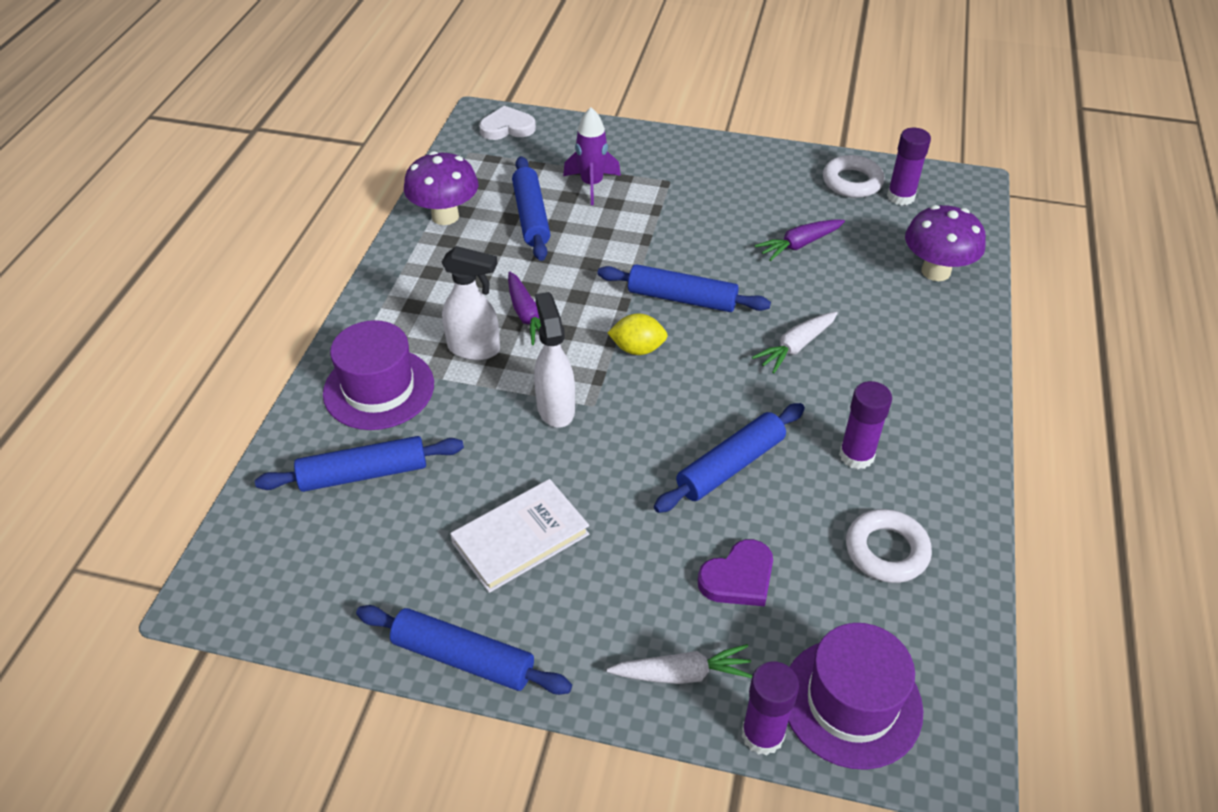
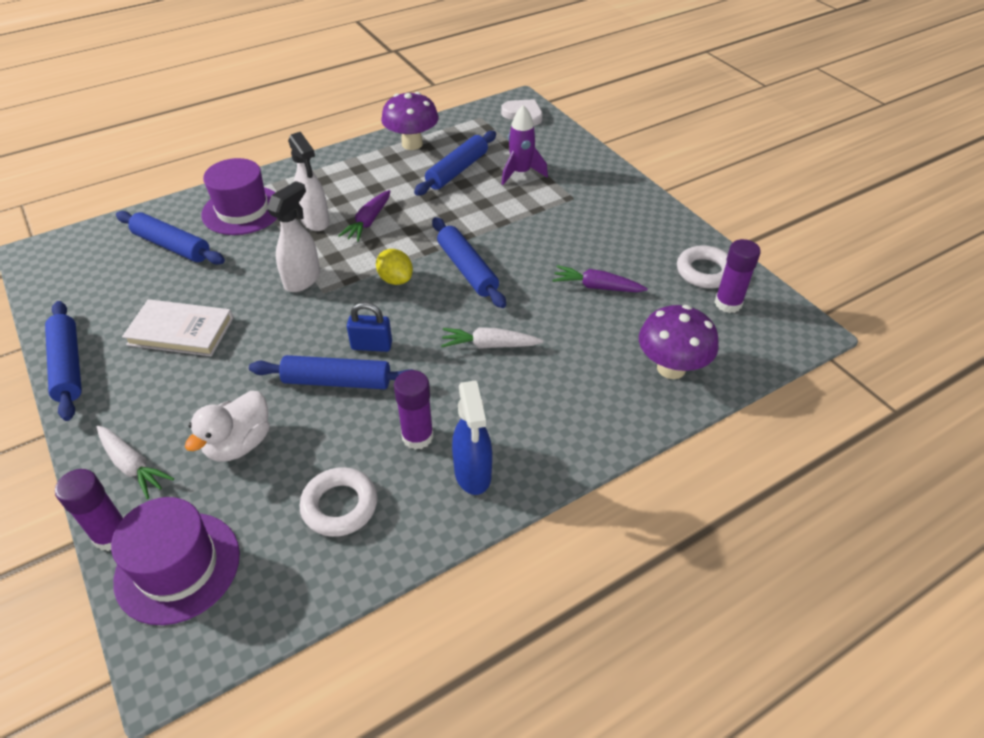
camera: 45 degrees right, 0 degrees up
(709, 417) = (371, 345): none -> blue padlock
(738, 578) = (239, 444): purple heart -> white duck
(933, 449) = (473, 474): none -> blue spray bottle

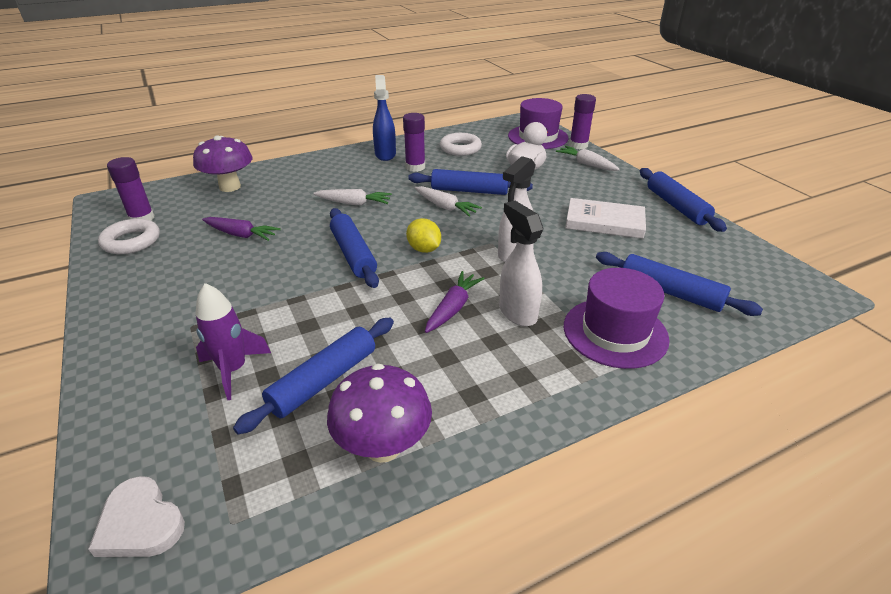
camera: 175 degrees left, 10 degrees down
(371, 345) = (445, 207): blue padlock -> white carrot

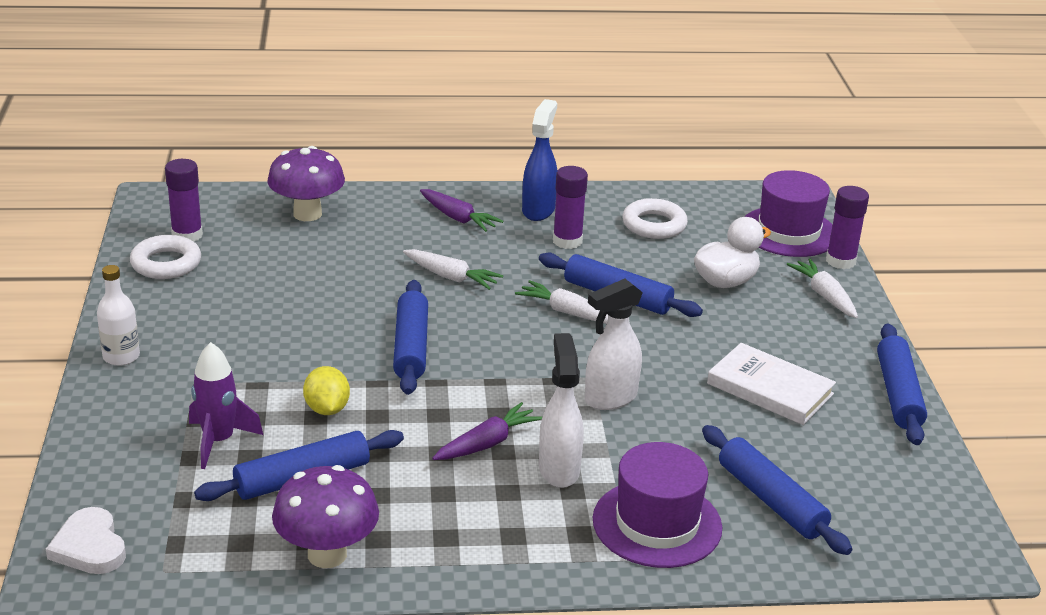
camera: 20 degrees right, 5 degrees down
(115, 321) = (121, 357): none -> white bottle
(241, 235) = (292, 286): purple carrot -> purple carrot (458, 218)
(424, 249) = (500, 363): yellow lemon -> yellow lemon (327, 409)
(445, 207) = (567, 312): white carrot -> white carrot turned 150 degrees clockwise

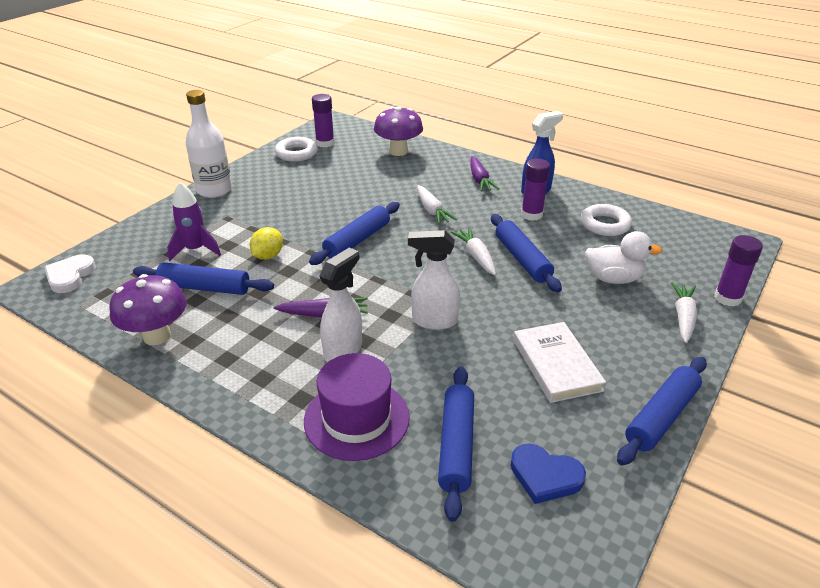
camera: 40 degrees right, 5 degrees up
(121, 357) = (214, 190): white bottle -> white bottle, size x1.62
(788, 232) = (706, 263): purple hat -> none
(866, 487) = (545, 476): none -> blue heart

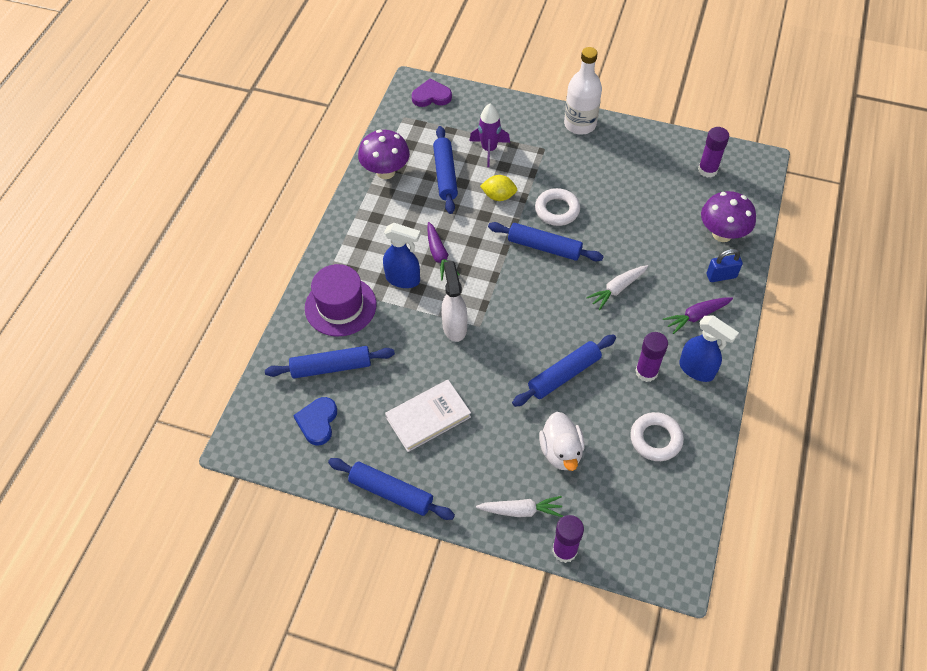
camera: 75 degrees right, 20 degrees up
(70, 276) = (431, 96): white heart -> purple heart
(296, 153) = (674, 155): white ring -> white ring (557, 210)
(343, 350) = (403, 279): white spray bottle -> blue spray bottle
(442, 161) = (721, 276): none -> blue padlock
(476, 256) = (554, 338): white carrot -> none

